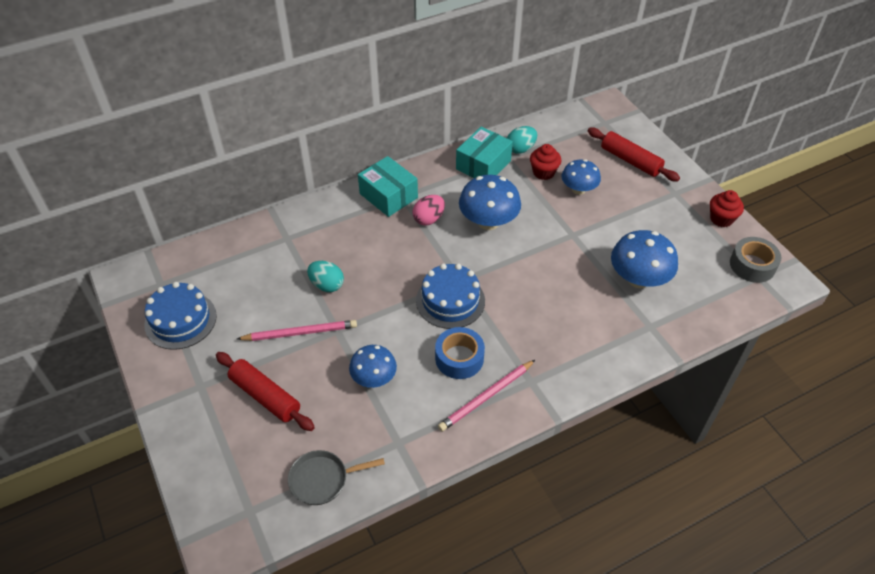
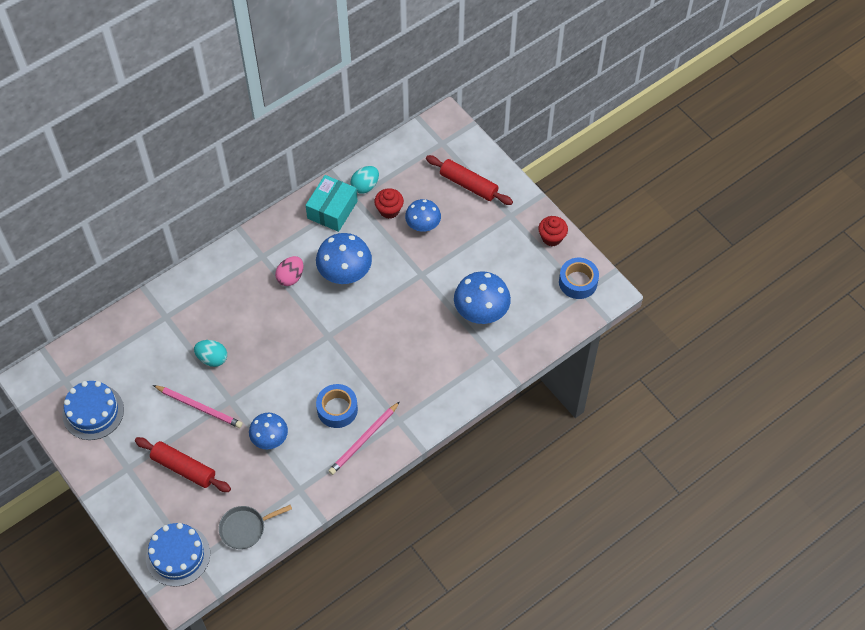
camera: 10 degrees left, 10 degrees up
(300, 332) = (199, 407): pink pencil -> pink pencil turned 45 degrees clockwise
(388, 196) = (249, 257): turquoise box -> none
(450, 300) = (322, 357): blue cake -> blue cake (178, 555)
(752, 265) = (578, 282): grey tape -> blue tape

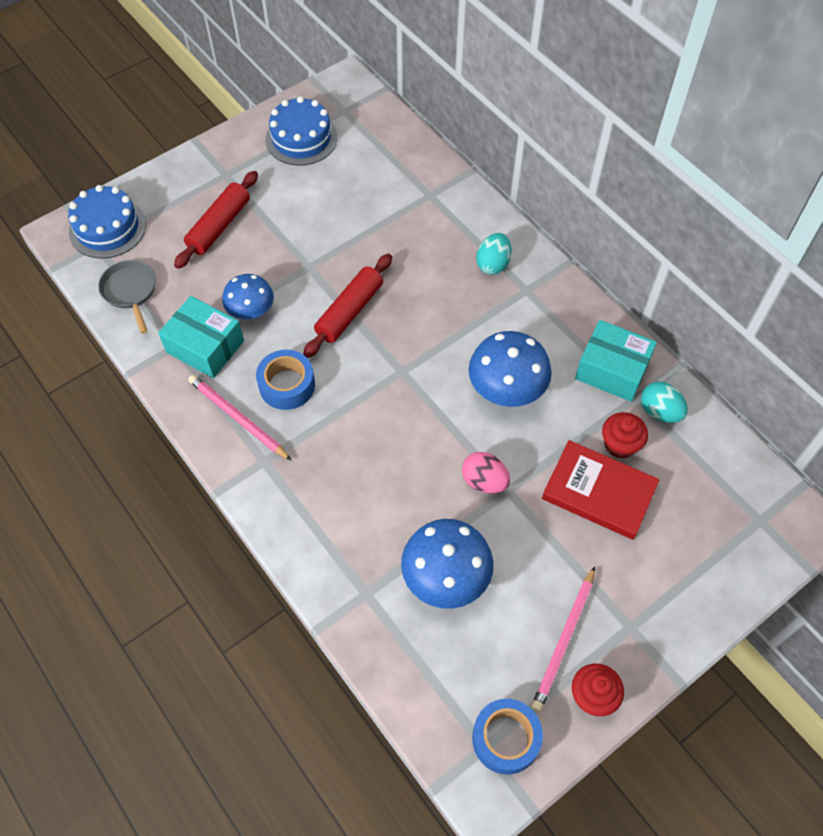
camera: 90 degrees right, 0 degrees up
(199, 407) = (300, 236): pink pencil -> pink pencil (564, 640)
(212, 358) = (369, 245): turquoise egg -> turquoise egg (493, 264)
(290, 277) = (494, 324): pink egg -> pink egg (484, 481)
(301, 467) = (205, 346): none -> turquoise box
(423, 224) = (599, 492): blue mushroom -> red book
(468, 185) = (683, 561): red rolling pin -> red rolling pin (349, 311)

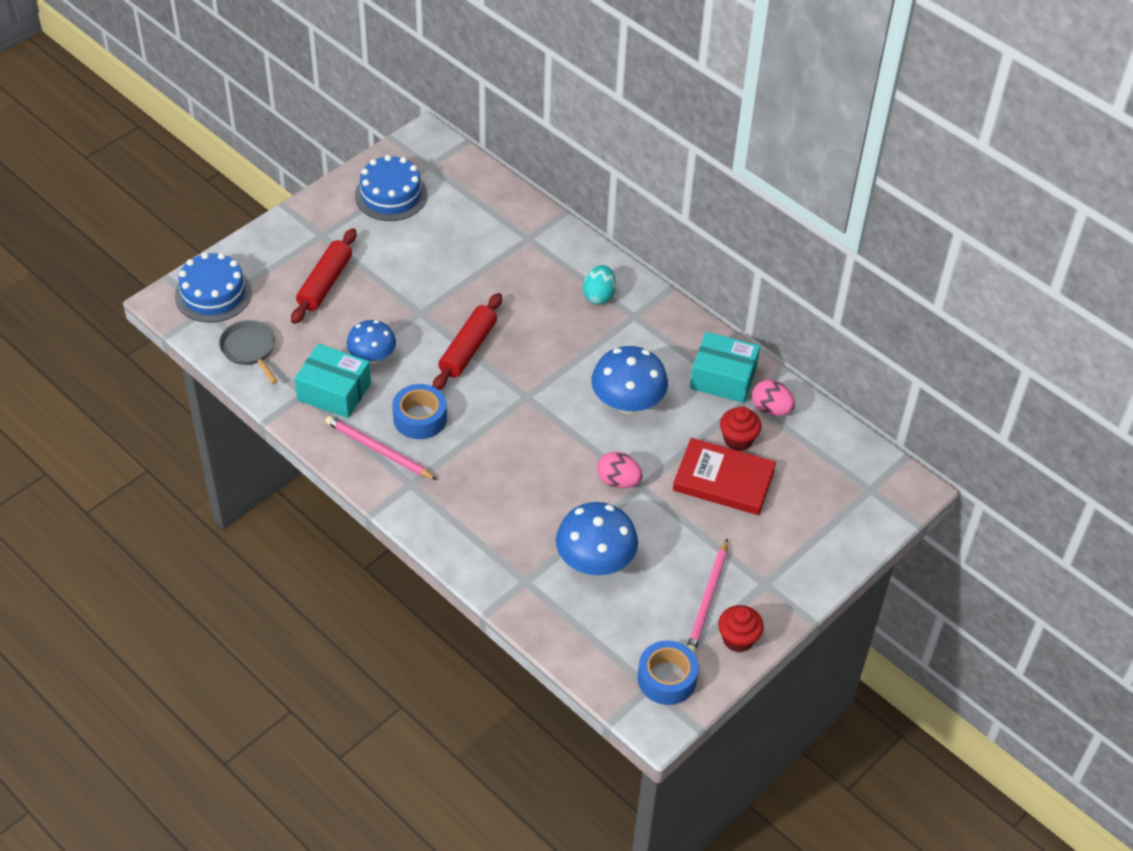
camera: 10 degrees left, 10 degrees down
(659, 411) = (771, 409): turquoise egg -> pink egg

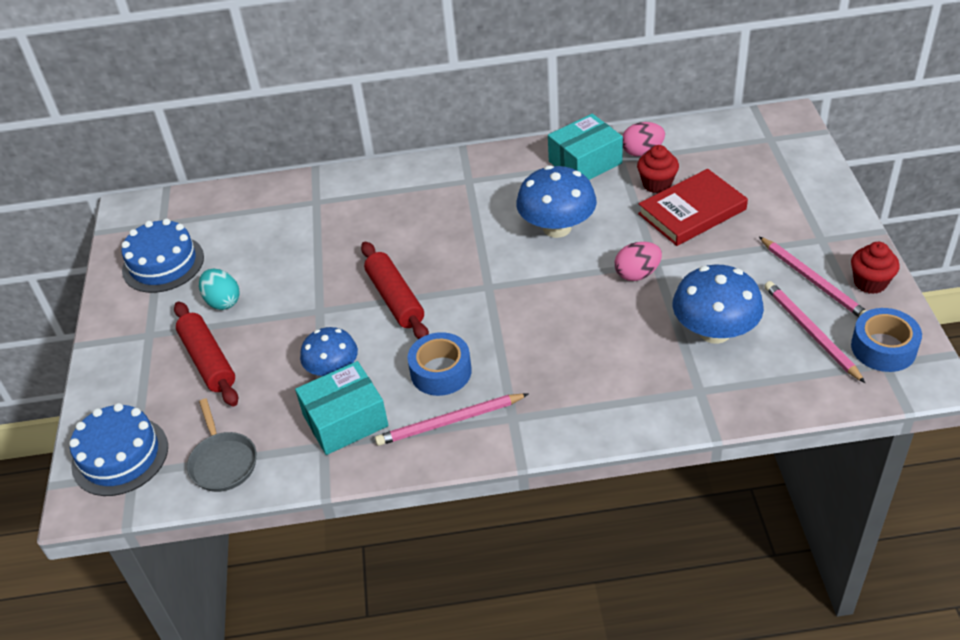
camera: 45 degrees left, 5 degrees down
(250, 350) = (223, 462): grey pan -> grey pan turned 120 degrees counterclockwise
(599, 295) = (425, 190): turquoise egg -> turquoise egg (223, 301)
(645, 623) = (810, 332): none -> pink pencil

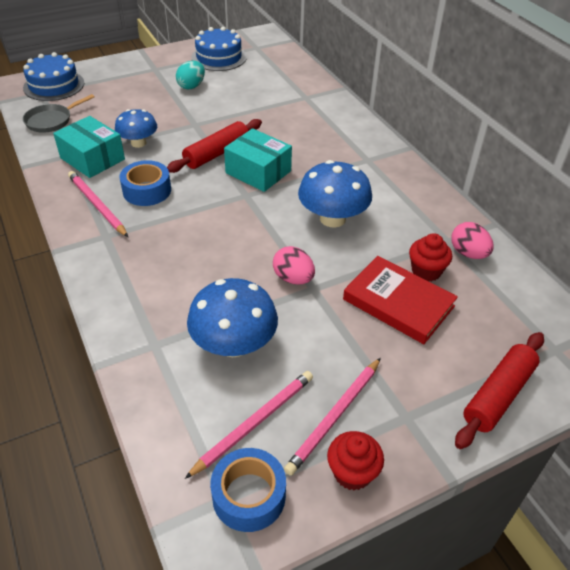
camera: 65 degrees right, 0 degrees up
(208, 361) = (136, 94): red rolling pin -> red rolling pin (498, 395)
(585, 162) = (430, 219): turquoise box -> turquoise box (258, 172)

